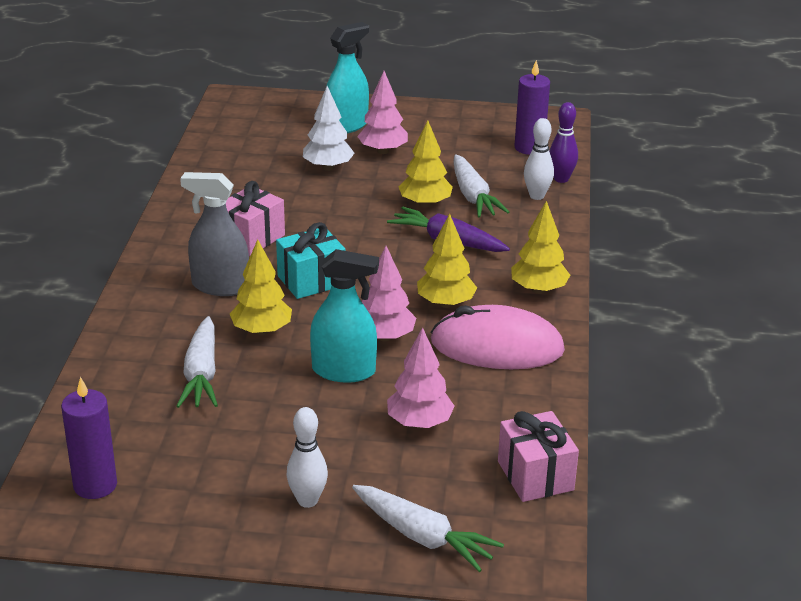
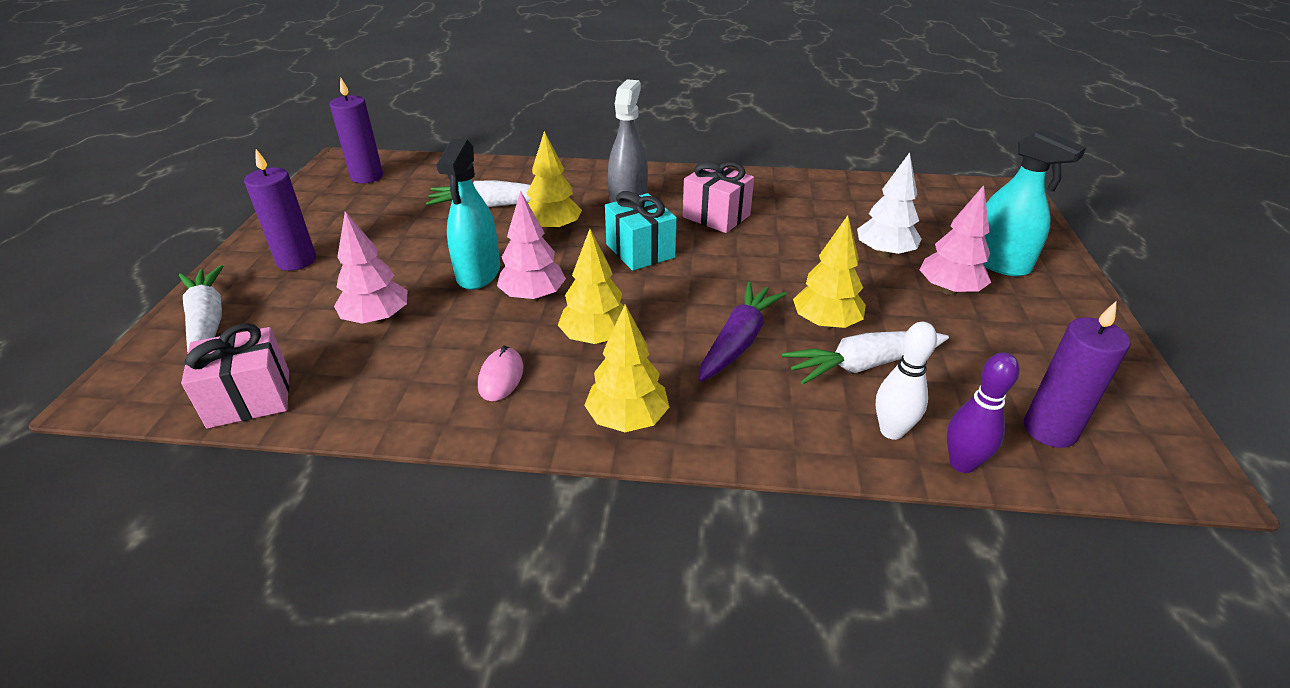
camera: 90 degrees right, 5 degrees up
(307, 500) = (296, 261): white bowling pin -> purple candle
(423, 537) = (207, 321): white carrot -> white carrot turned 120 degrees clockwise
(497, 346) = (501, 377): pink mouse -> pink mouse, size x0.44

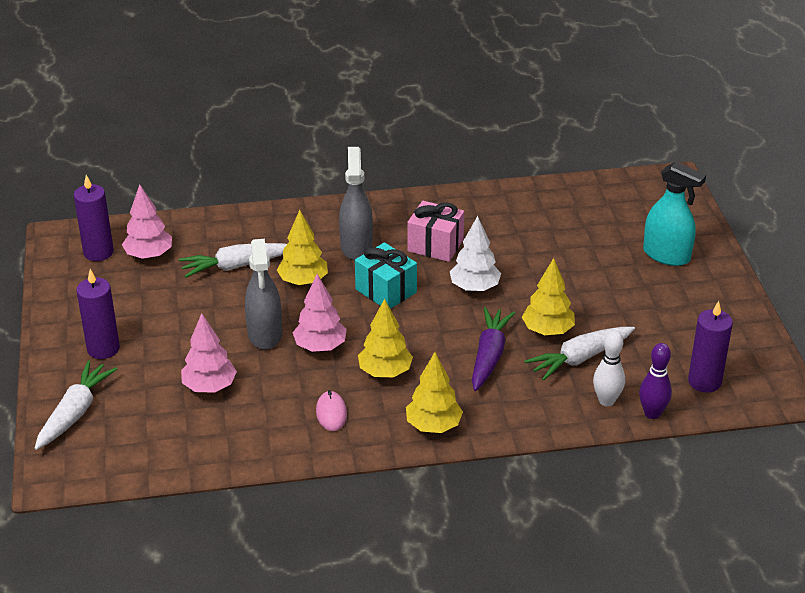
camera: 15 degrees left, 0 degrees up
(207, 321) = (75, 412): white carrot -> white carrot turned 60 degrees clockwise
(249, 398) = (160, 461): pink gift -> none
(478, 273) = (265, 334): turquoise spray bottle -> grey spray bottle
(884, 253) = (579, 261): white tree -> white tree (474, 288)
(949, 290) = (632, 287): pink tree -> pink tree (149, 255)

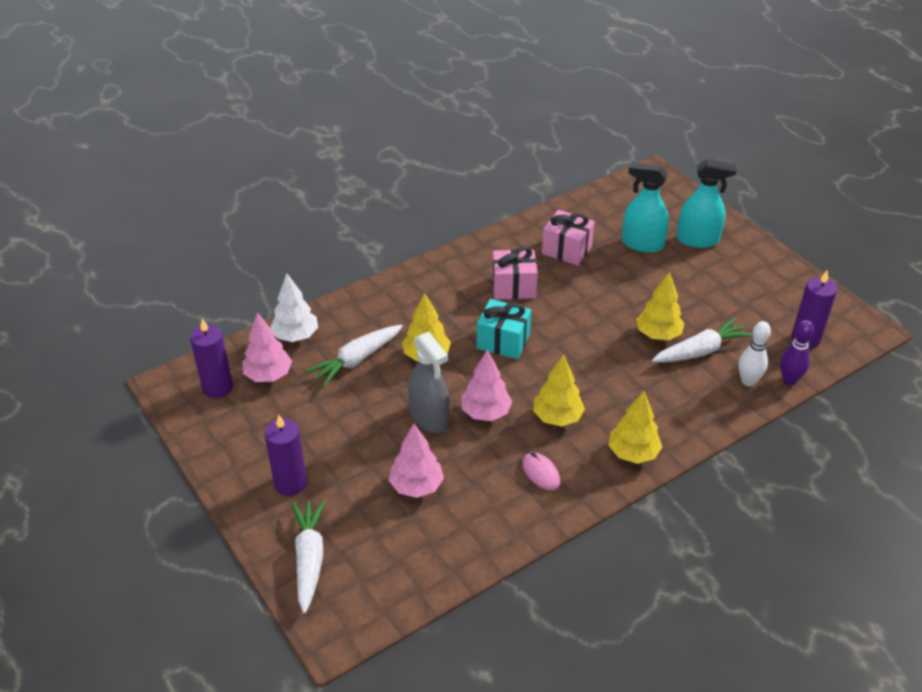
camera: 25 degrees left, 5 degrees up
(356, 247) = (448, 309): grey spray bottle -> none
(474, 288) = (573, 315): white tree -> white tree (296, 336)
(489, 356) = (630, 373): purple carrot -> none
(517, 227) = (566, 250): none -> pink gift
(580, 358) = (700, 351): white carrot -> white carrot turned 150 degrees counterclockwise
(602, 243) = (642, 244): none -> turquoise spray bottle

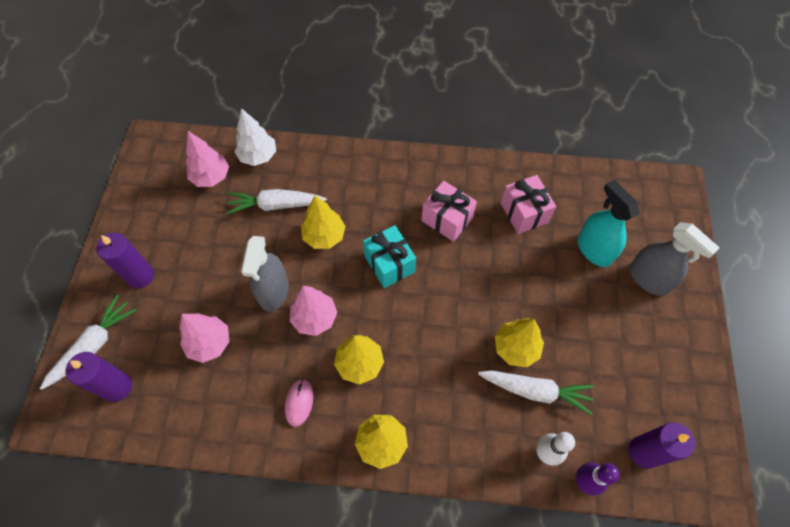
camera: 40 degrees right, 20 degrees up
(218, 388) = (173, 164): purple candle -> purple candle (117, 387)
(697, 240) = (648, 279): turquoise spray bottle -> grey spray bottle

